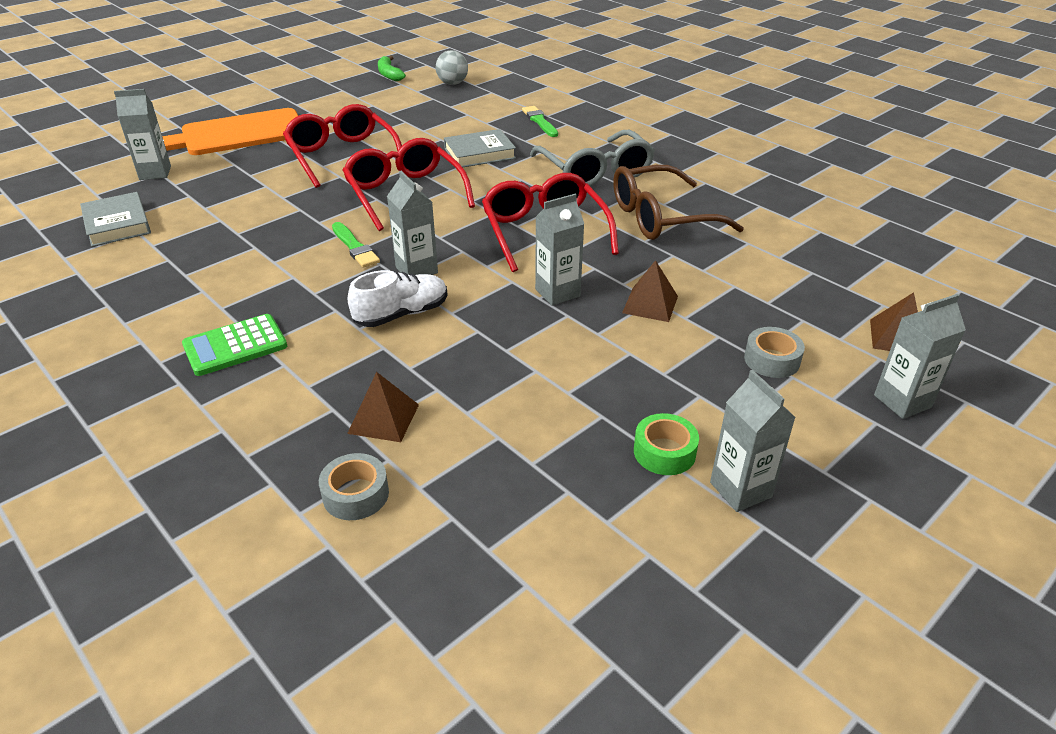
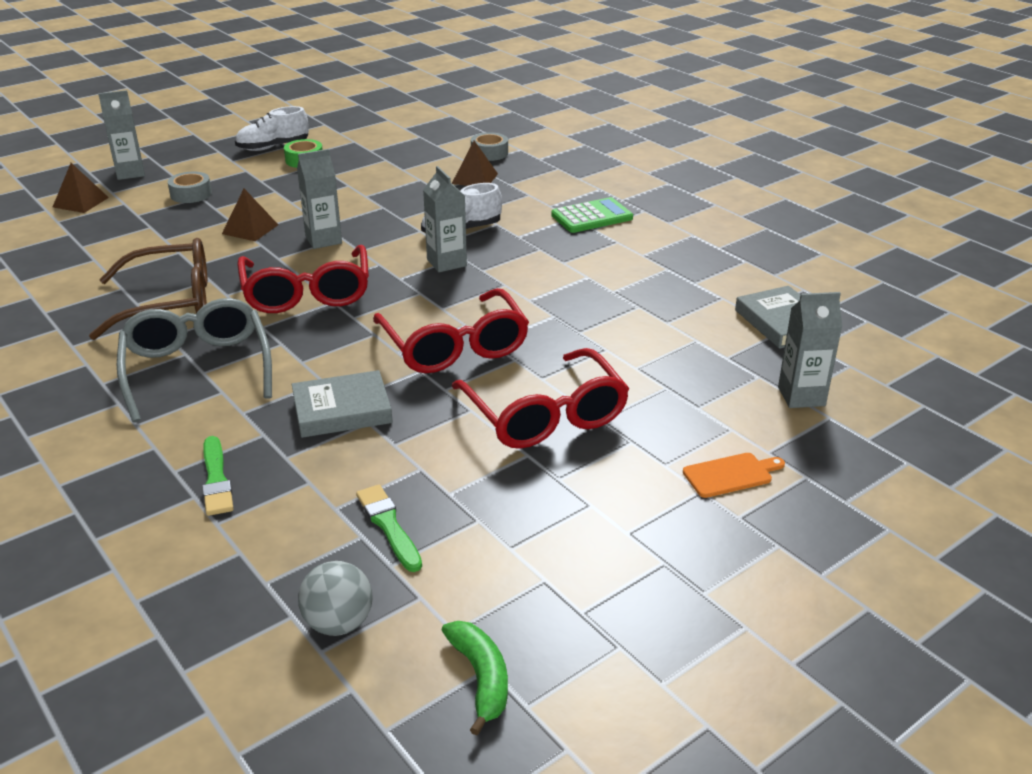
camera: 175 degrees left, 5 degrees down
(237, 134) = (730, 475): orange cutting board -> orange cutting board, size x0.42
(355, 247) = (508, 286): green brush -> green brush (389, 526)
(740, 490) = (273, 147): grey carton -> white shoe

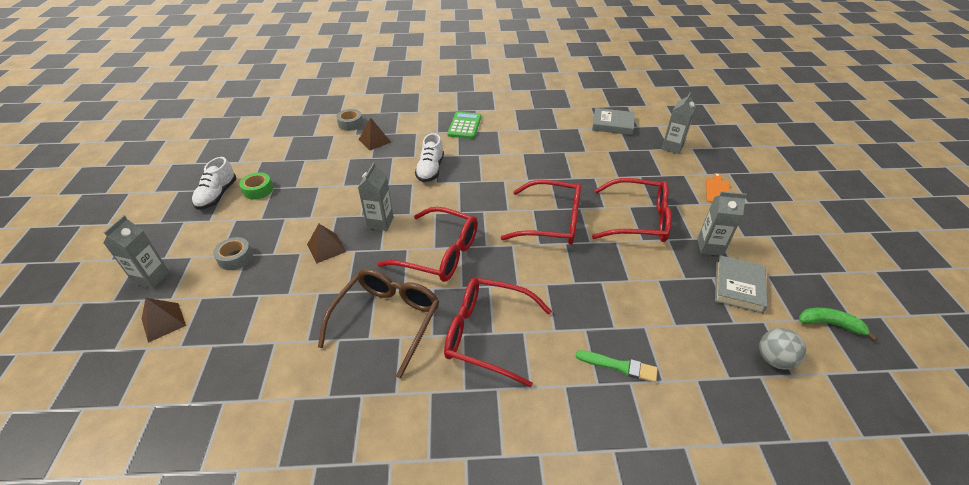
camera: 55 degrees left, 10 degrees up
(197, 369) = (487, 334): grey glasses -> red glasses
(342, 410) = (583, 287): grey book -> grey book (738, 287)
(389, 526) = (702, 310): green brush -> none
(446, 263) = (460, 189): grey carton -> grey carton (710, 247)

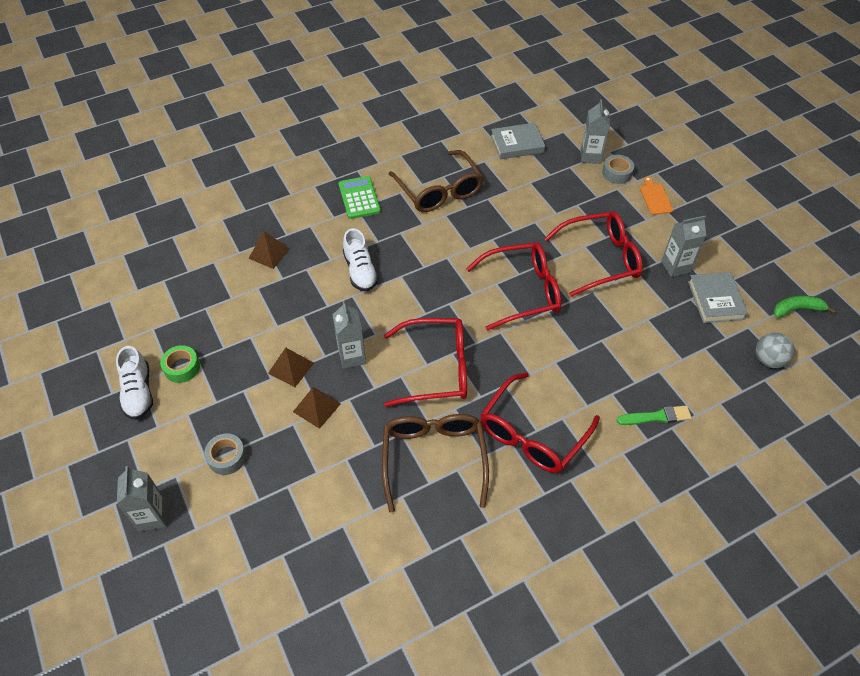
camera: 25 degrees left, 10 degrees up
(163, 322) = (211, 555): brown pyramid -> brown pyramid (291, 368)
(350, 123) = (222, 238): grey tape -> grey tape (617, 173)
(487, 334) = (532, 434): red glasses -> red glasses turned 45 degrees counterclockwise
(529, 137) = (439, 191): none -> brown glasses

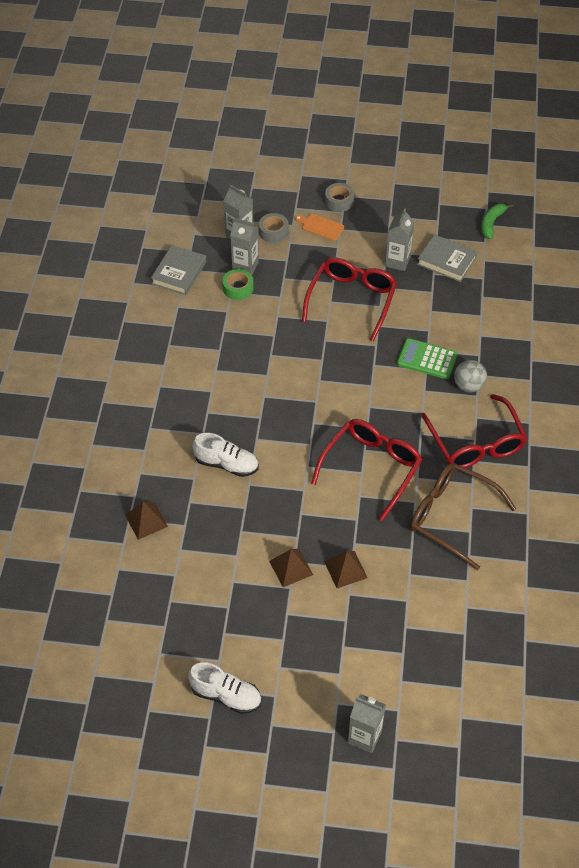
camera: 55 degrees left, 0 degrees up
(182, 367) = (225, 649): green tape -> green tape (238, 288)
(227, 457) = (346, 657): grey tape -> grey tape (339, 201)
(352, 356) = (313, 518): grey carton -> grey carton (245, 266)
(359, 198) = (139, 419): green calculator -> green calculator (427, 359)
(439, 191) = (184, 358): brown glasses -> none
(522, 291) = (341, 368): red glasses -> none
(656, 417) = (516, 362): green brush -> none
(768, 360) = (519, 269): grey ball -> grey ball (468, 386)

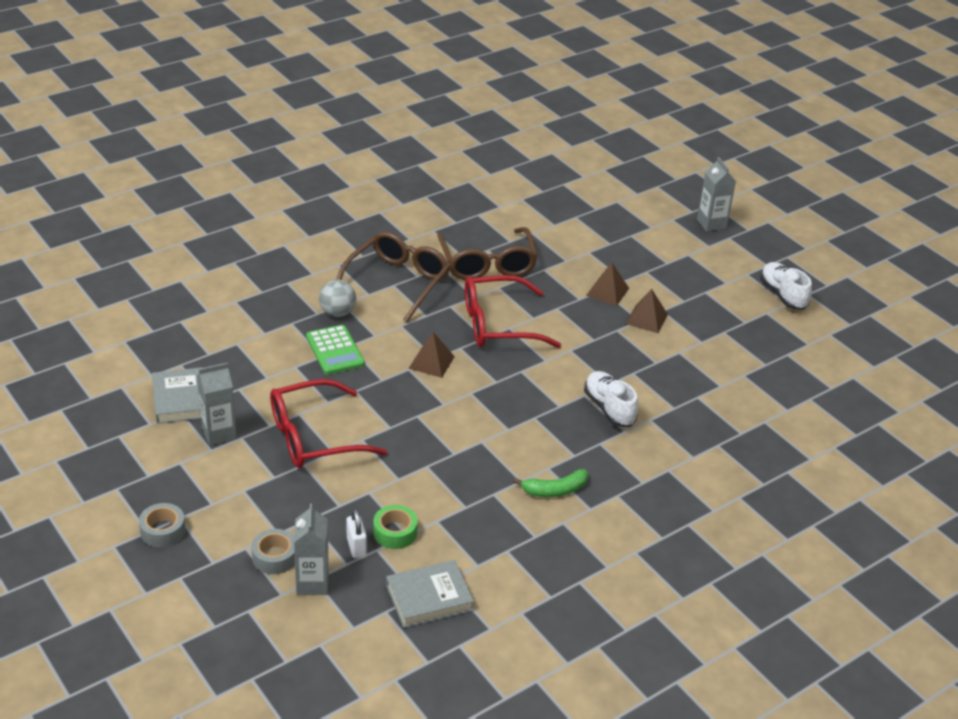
camera: 135 degrees left, 15 degrees down
(146, 520) = (727, 422): brown pyramid -> brown pyramid (431, 362)
(245, 266) = (356, 547): grey carton -> white padlock
(321, 227) = (224, 522): orange cutting board -> none
(476, 443) = (397, 282): red glasses -> brown glasses
(491, 223) = (85, 395): green banana -> green banana (555, 490)

